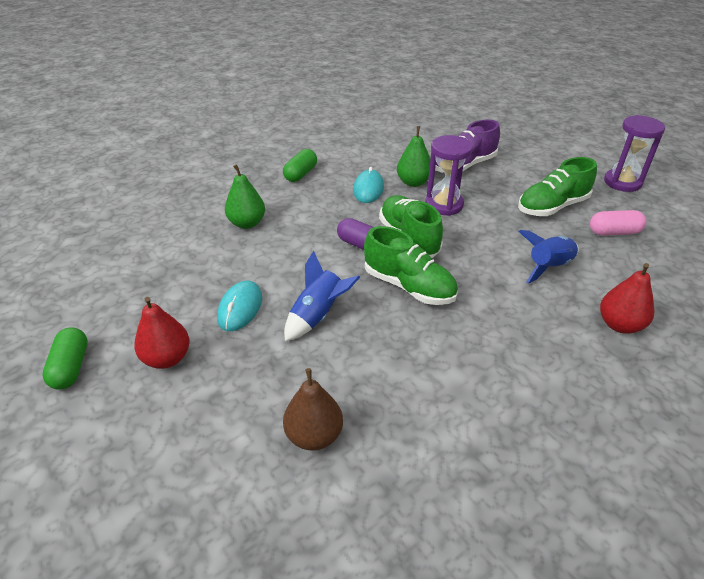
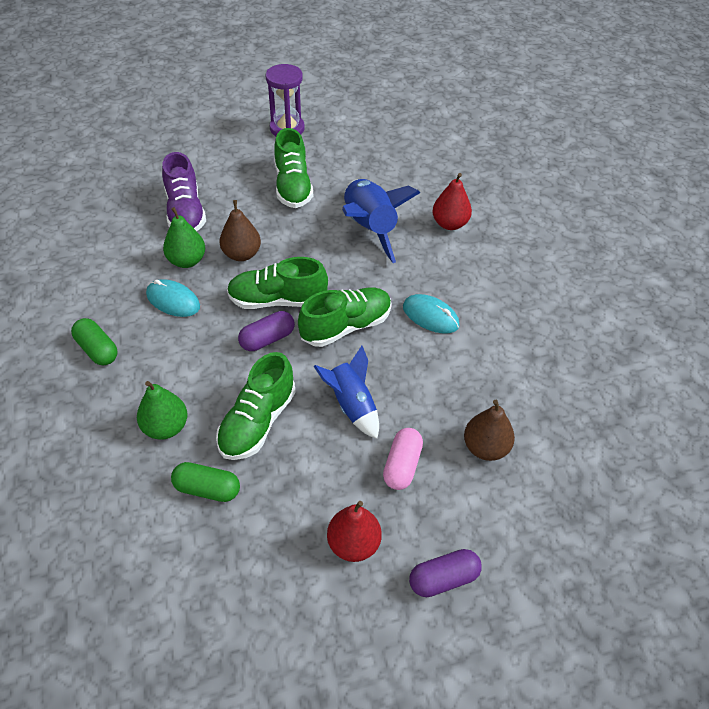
camera: 70 degrees left, 10 degrees up
(71, 367) = (328, 640): green capsule -> green capsule (207, 489)
(141, 436) = (443, 579): none -> purple capsule
(240, 308) = (310, 466): turquoise mouse -> turquoise mouse (430, 316)
(272, 265) = (257, 422): none -> green shoe
(444, 205) = (242, 254): purple hourglass -> brown pear
(548, 267) = (369, 228): blue rocket -> blue rocket, size x1.57
(614, 232) = (348, 170): pink capsule -> pink capsule (402, 465)

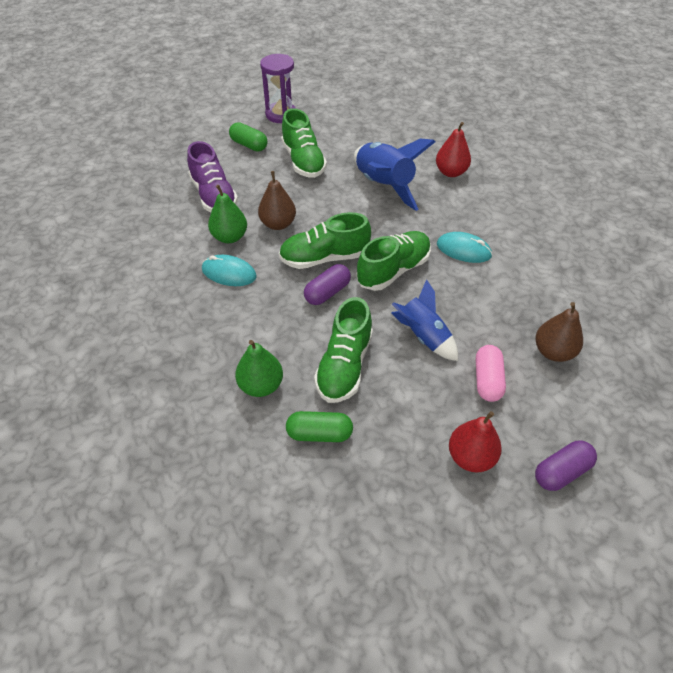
camera: 10 degrees left, 0 degrees up
(97, 349) = (172, 327): green capsule -> green capsule (249, 145)

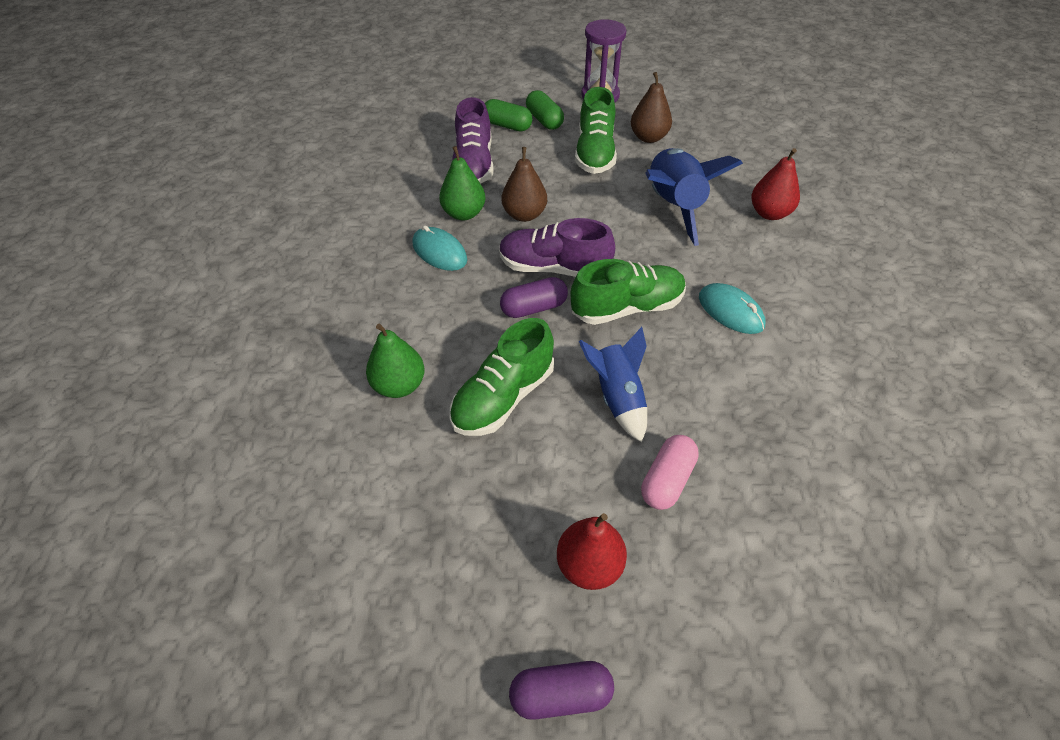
camera: 25 degrees right, 0 degrees up
(319, 434) = (429, 464): green capsule -> green capsule (507, 125)
(324, 258) = (554, 268): green shoe -> purple shoe
(553, 352) = (777, 478): brown pear -> brown pear (648, 137)
(561, 472) = (697, 636): purple capsule -> purple capsule (561, 695)

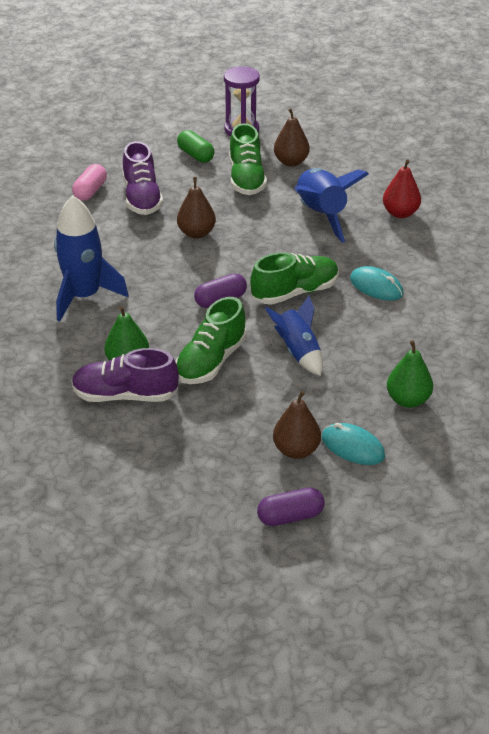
camera: 10 degrees left, 10 degrees down
(374, 283) = (84, 296): none -> blue rocket
(439, 252) = (132, 268): turquoise mouse -> turquoise mouse (352, 447)
(464, 213) = (144, 237): green pear -> green pear (408, 400)
(507, 125) = (163, 162): green capsule -> none
(554, 268) = (230, 270): purple shoe -> purple shoe (125, 395)
(589, 565) = (296, 450): red pear -> brown pear
(667, 480) = (342, 397): pink capsule -> pink capsule (90, 191)

